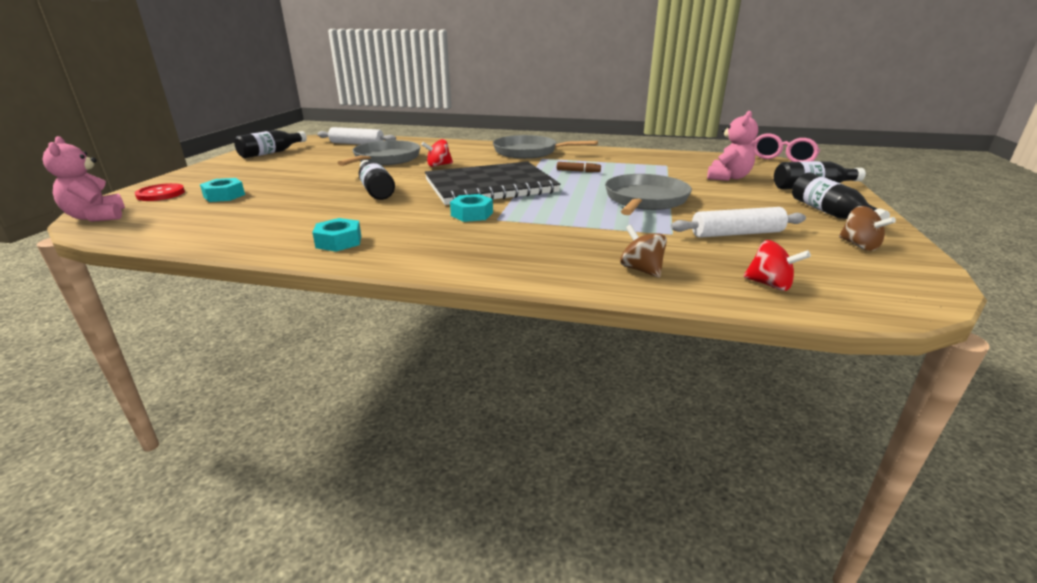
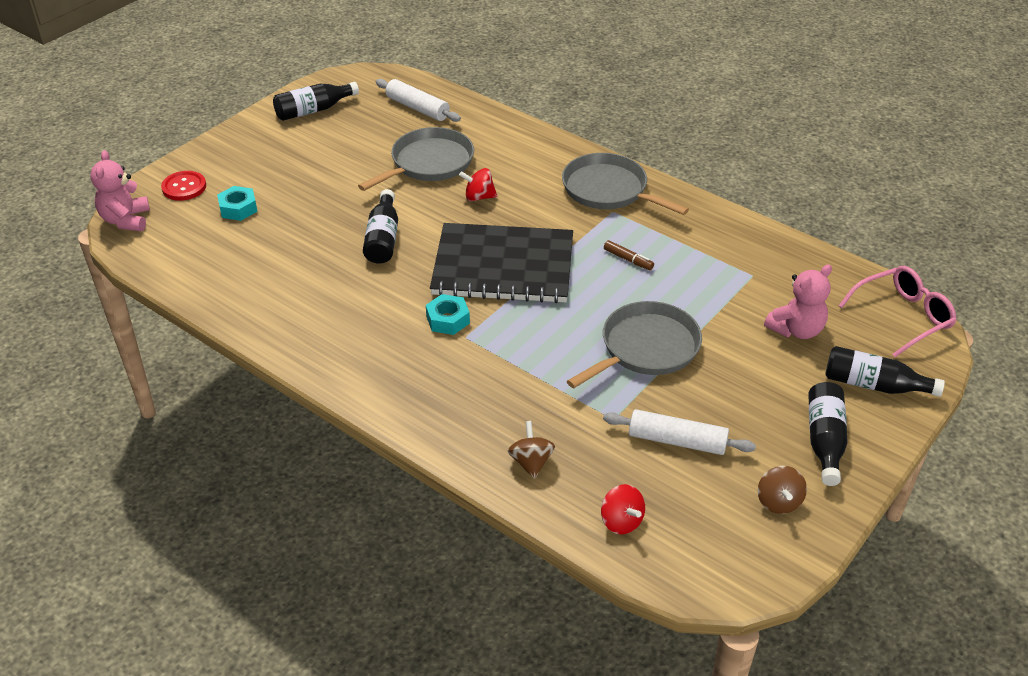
camera: 25 degrees right, 15 degrees up
(339, 241) = (306, 330): turquoise nut -> none

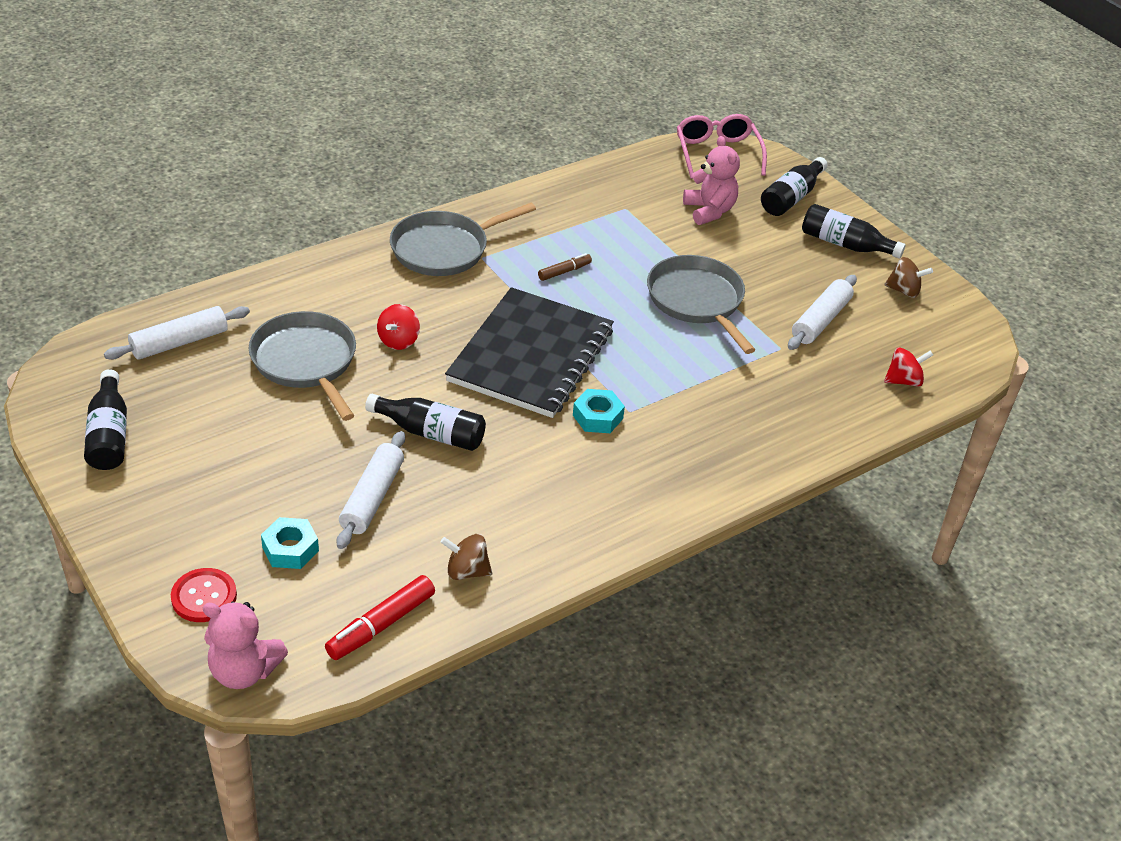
camera: 75 degrees left, 0 degrees up
(181, 265) = (381, 625): none -> red marker
(302, 229) = (372, 497): none -> white rolling pin
(531, 462) = (819, 414): brown spinning top -> brown spinning top (466, 571)

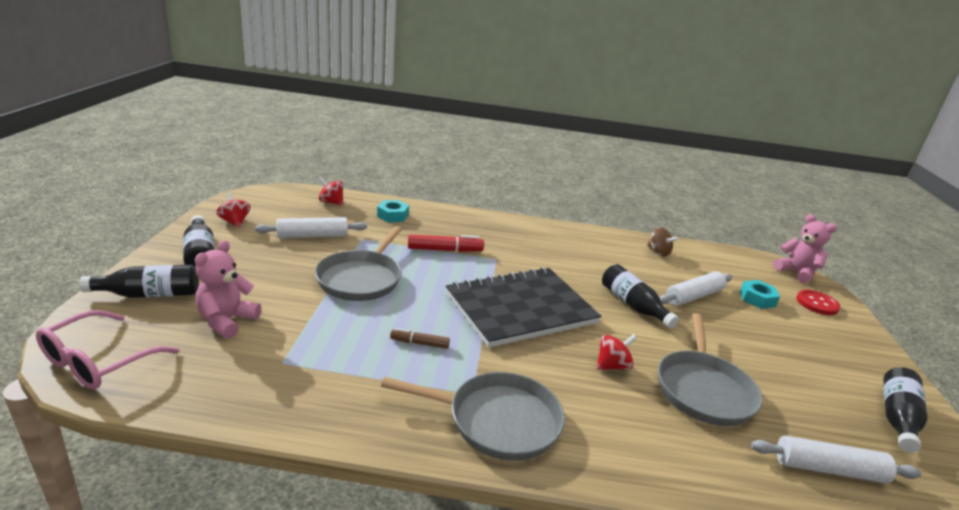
camera: 140 degrees left, 15 degrees down
(381, 625) = (716, 257): red marker -> red marker (445, 250)
(597, 417) = (518, 265): turquoise nut -> turquoise nut (393, 215)
(904, 291) = (235, 222): brown spinning top -> red spinning top

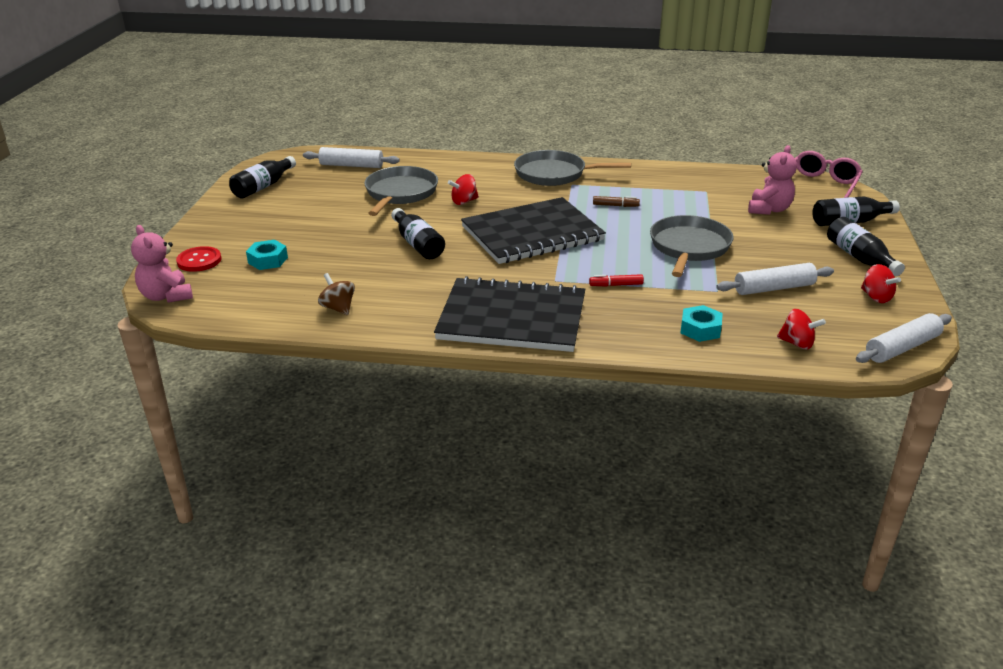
camera: 175 degrees left, 5 degrees up
(445, 250) = (616, 285): red marker -> red marker, size x0.60
(527, 234) = (512, 318): none -> black notebook
(694, 296) = (342, 257): white rolling pin -> white rolling pin (902, 348)

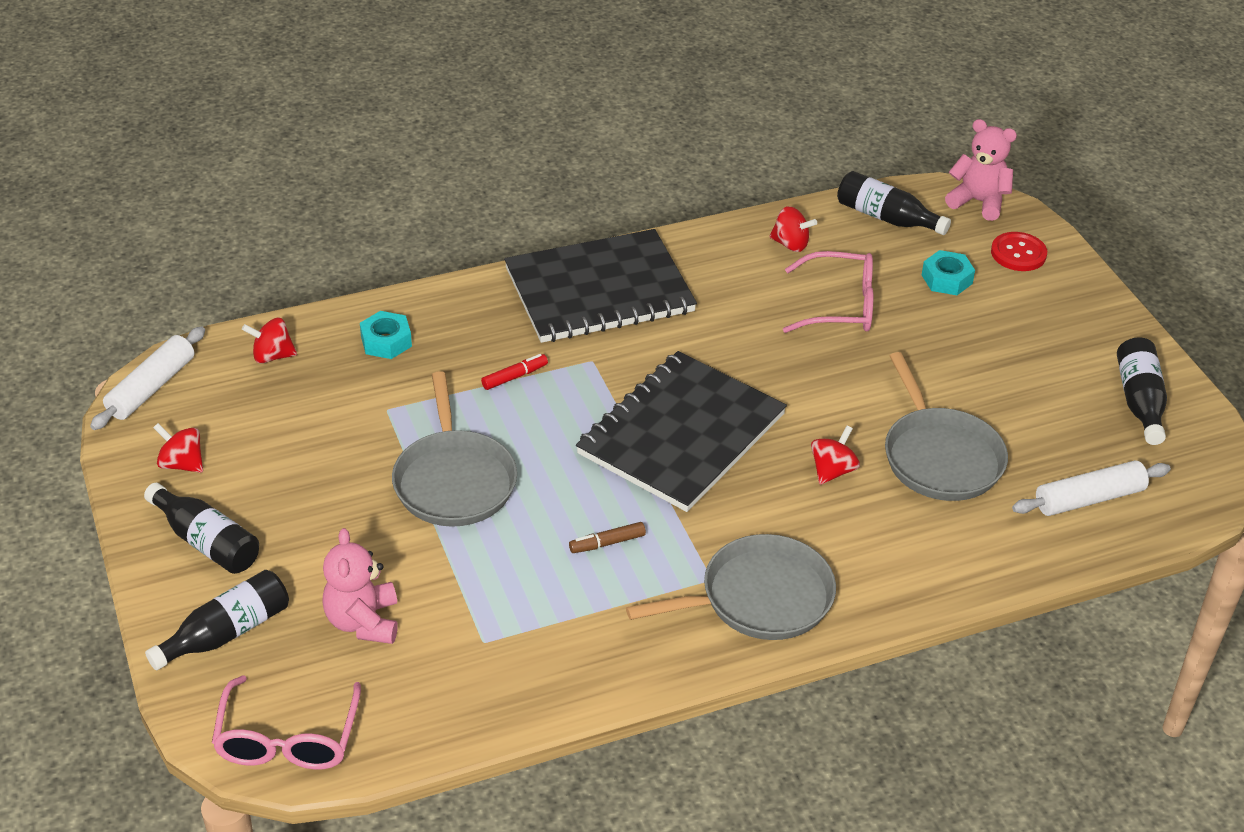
camera: 150 degrees right, 10 degrees up
(338, 308) = (790, 244): brown spinning top -> red spinning top
(356, 265) = (840, 306): none -> pink glasses
(417, 244) = (807, 363): black bottle -> black bottle (886, 217)
(774, 288) = (317, 437): white rolling pin -> none

